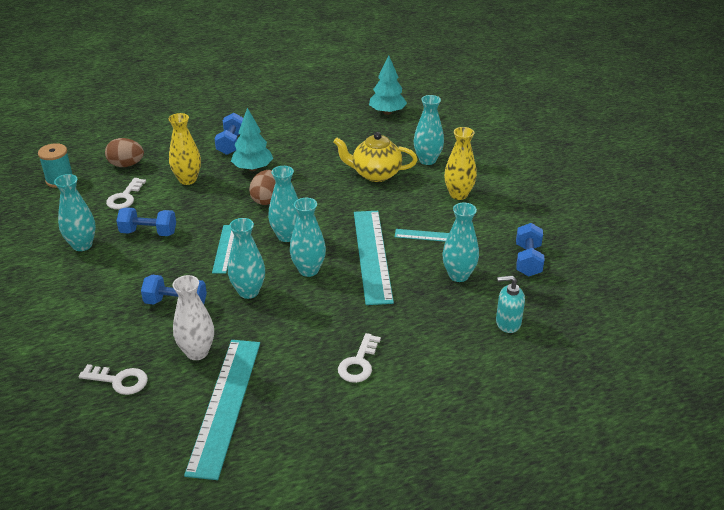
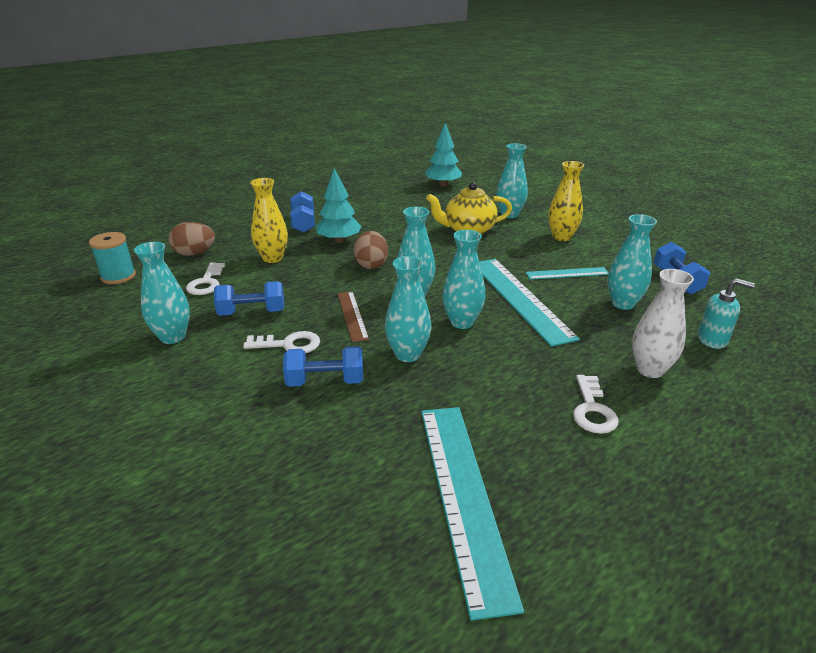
camera: 15 degrees left, 5 degrees down
(119, 380) = (297, 493): white key -> white key (289, 344)
(197, 352) = (385, 434): white vase -> white vase (650, 370)
(224, 248) = (352, 315): turquoise ruler -> brown ruler
(507, 323) = (712, 340): turquoise soap dispenser -> turquoise soap dispenser turned 150 degrees counterclockwise

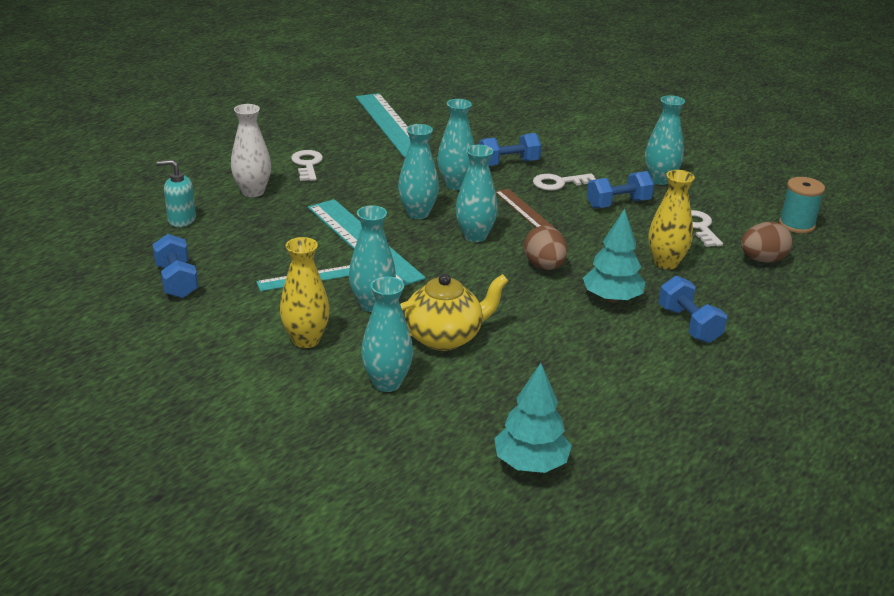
camera: 165 degrees right, 0 degrees up
(623, 303) = (253, 247): turquoise vase -> turquoise vase (372, 304)

